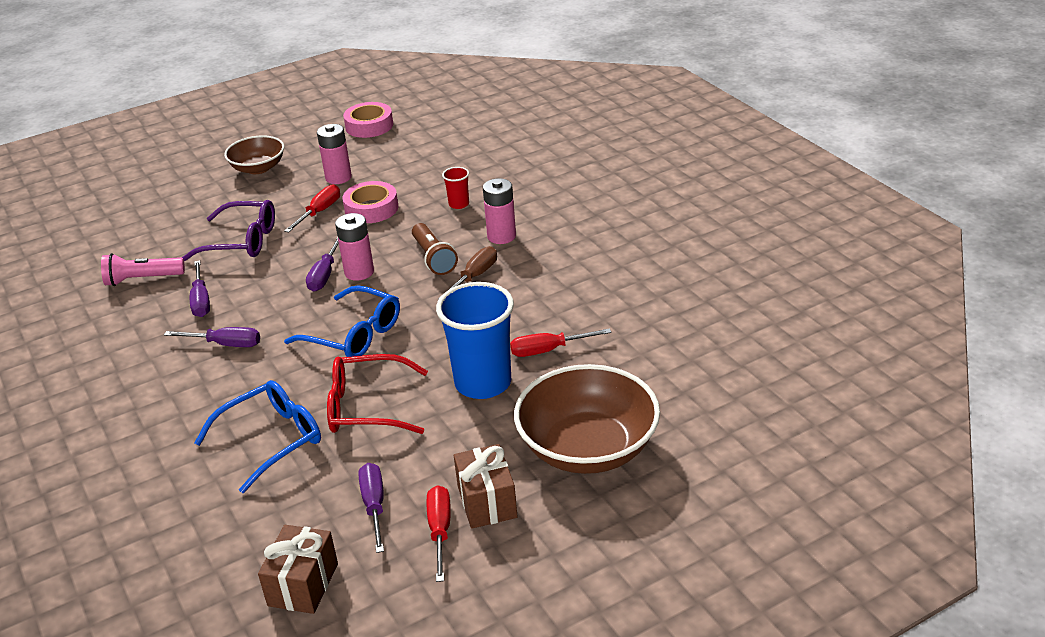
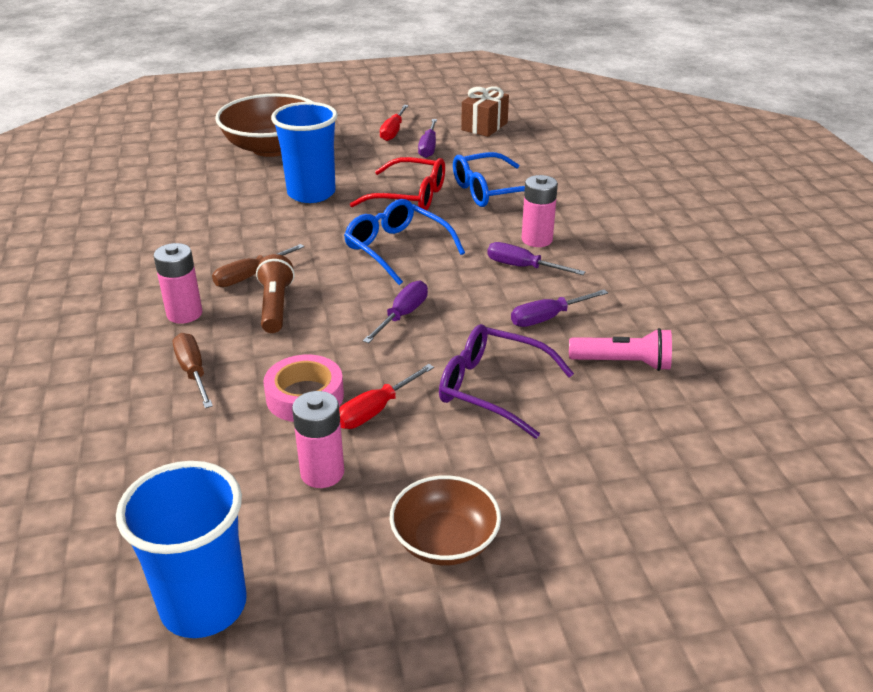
camera: 165 degrees left, 0 degrees up
(201, 301) = (547, 318): purple screwdriver -> purple screwdriver turned 120 degrees counterclockwise
(359, 272) = (363, 309): pink battery -> pink battery (537, 239)
(369, 126) = (204, 605): pink tape -> blue cup
(459, 204) = (193, 372): red cup -> brown screwdriver
(487, 502) = (356, 137): brown gift -> none
(548, 350) = (242, 203): red screwdriver -> none

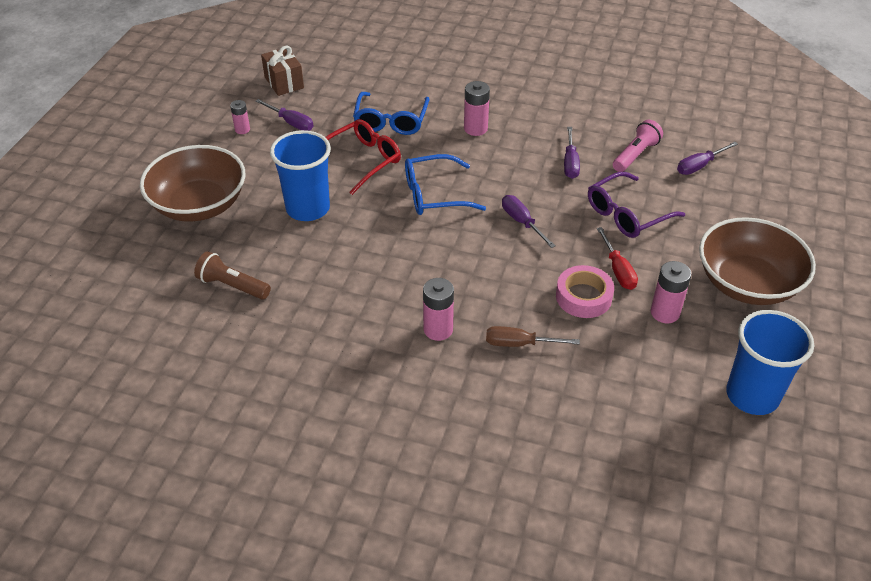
camera: 60 degrees left, 10 degrees up
(249, 276) = (411, 280): brown screwdriver -> none
(276, 306) = (464, 278): brown flashlight -> brown flashlight (232, 286)
(393, 132) = (242, 129): red screwdriver -> pink battery
(445, 541) = (747, 283): brown bowl -> brown bowl, size x1.70
(522, 267) = (504, 149): purple screwdriver -> purple screwdriver (699, 166)

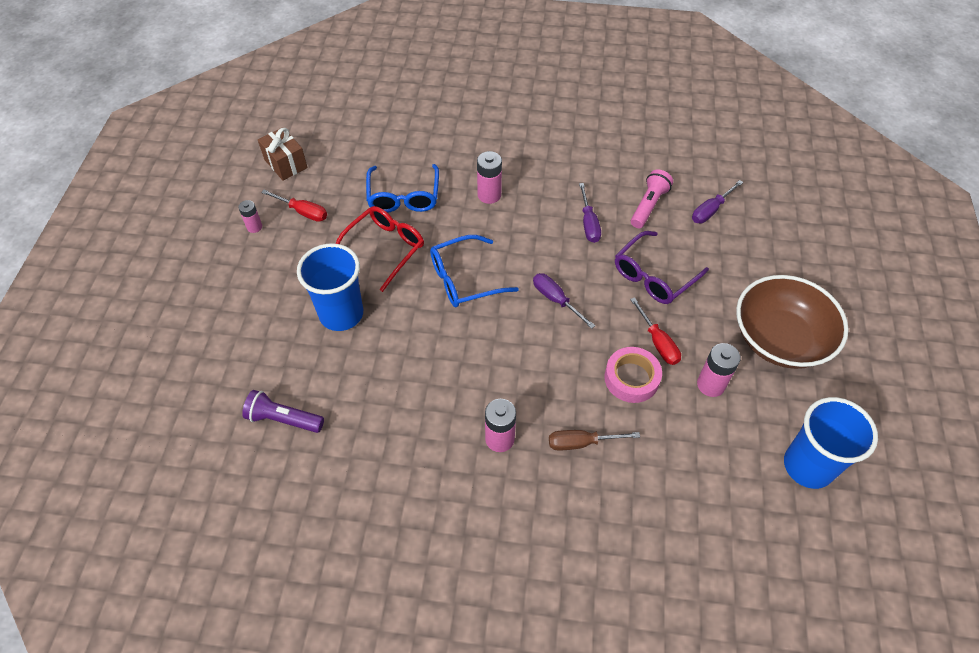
camera: 10 degrees left, 10 degrees up
(199, 205) = (229, 325): brown bowl -> none
(232, 286) = (283, 419): brown flashlight -> purple flashlight
(291, 123) = (303, 212): purple screwdriver -> red screwdriver

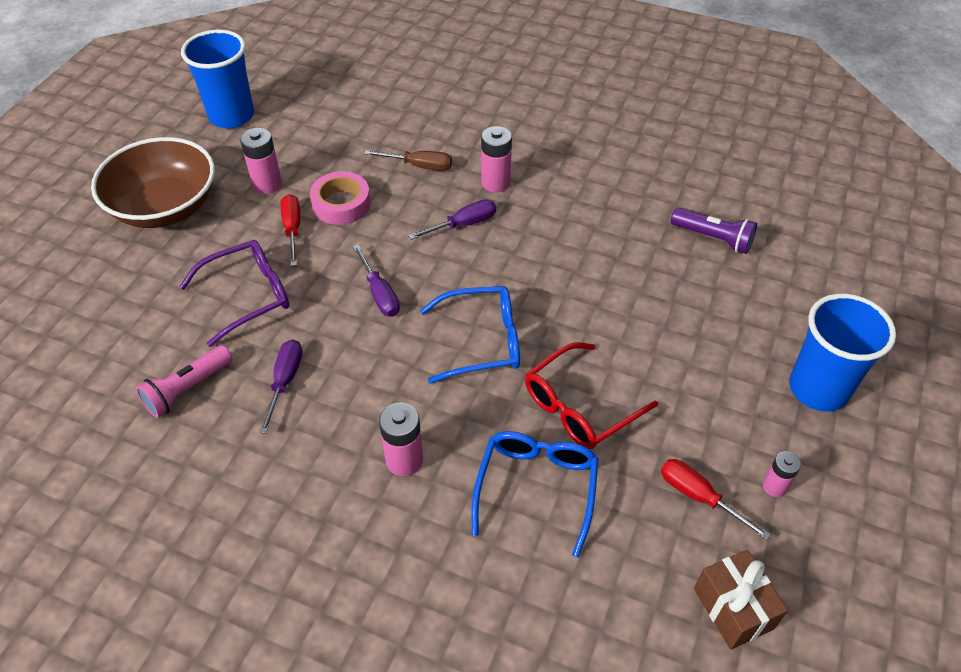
camera: 165 degrees left, 5 degrees down
(341, 314) = (646, 331): blue cup -> blue cup (818, 389)
(710, 210) = (111, 363): purple screwdriver -> purple screwdriver (463, 224)

